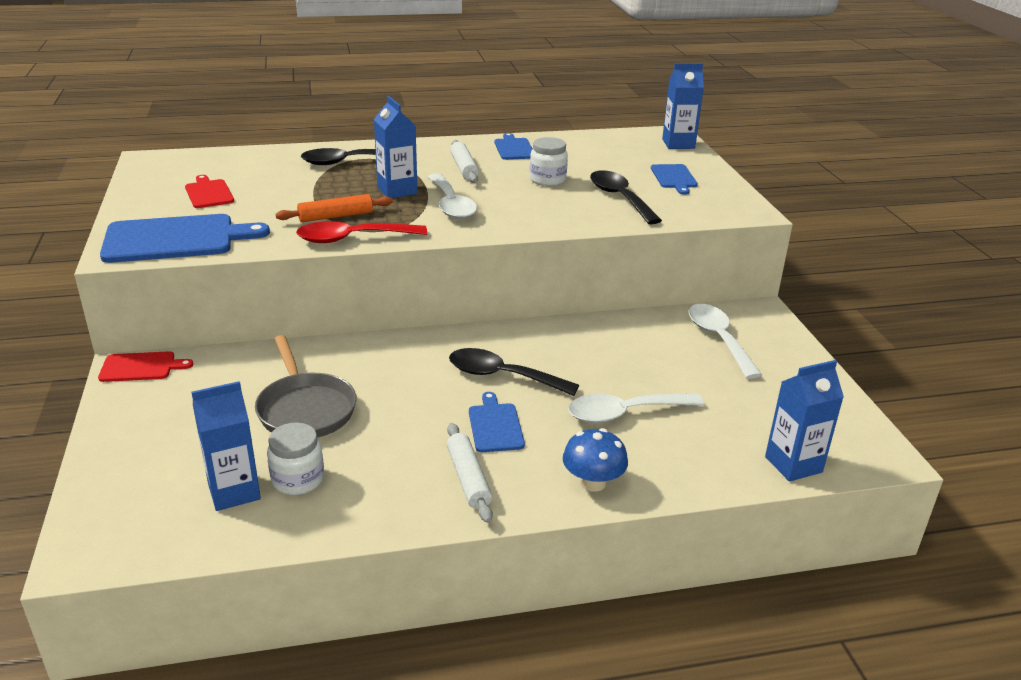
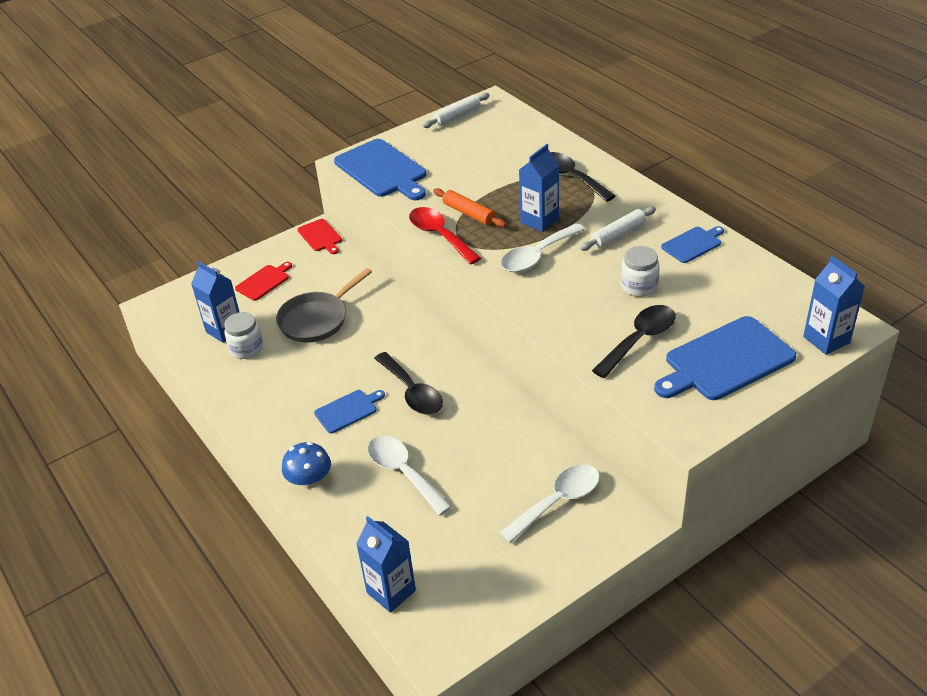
camera: 70 degrees right, 10 degrees up
(208, 193) = (459, 148): red cutting board -> red cutting board (264, 281)
(468, 478) = (283, 419): white rolling pin -> white rolling pin (457, 116)
(502, 376) = (412, 392): black spoon -> black spoon turned 150 degrees clockwise
(674, 178) = (725, 361): blue cutting board -> blue cutting board, size x1.89

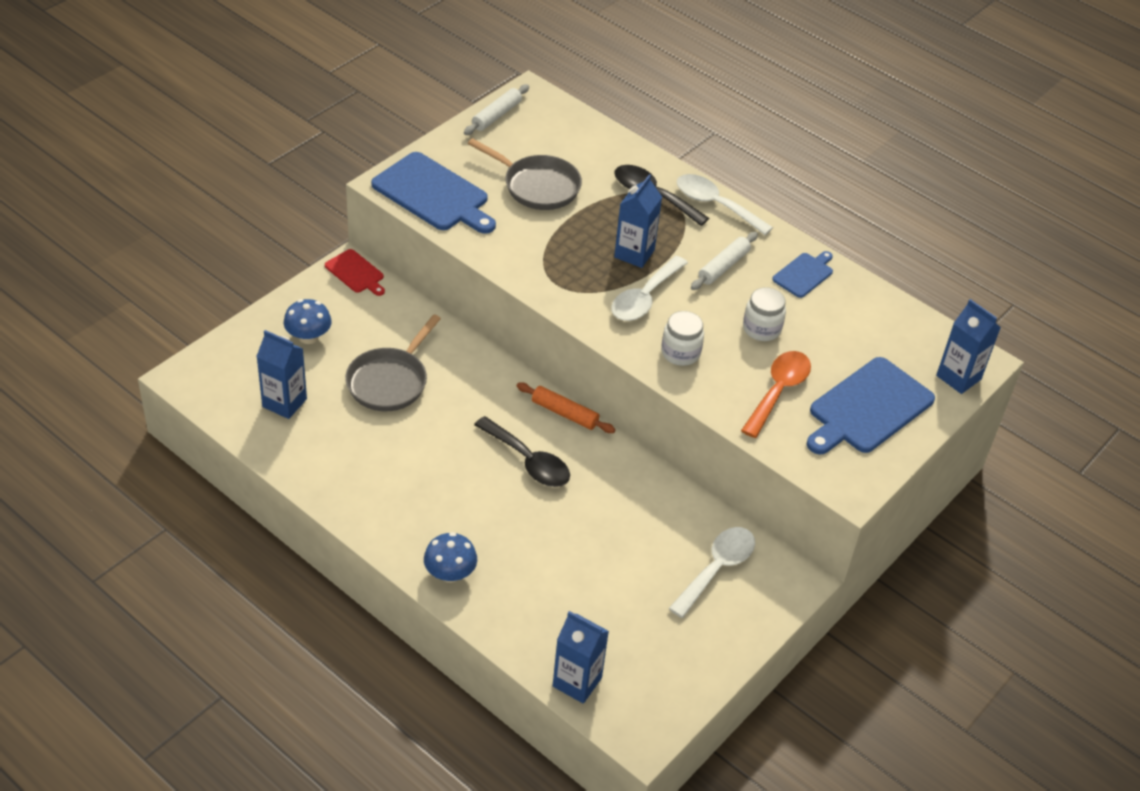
camera: 20 degrees left, 5 degrees up
(246, 349) = (320, 424): white jar -> white jar (680, 353)
(264, 281) = (308, 337): red cutting board -> blue mushroom
(348, 410) = (464, 489): blue cutting board -> none
(404, 473) = (549, 554): white spoon -> white spoon (716, 205)
(440, 235) = (529, 278): red spoon -> none
(469, 213) = (553, 248): orange rolling pin -> orange rolling pin (564, 413)
(472, 167) = (537, 186): none -> grey pan
(639, 340) = (778, 392): black spoon -> orange spoon

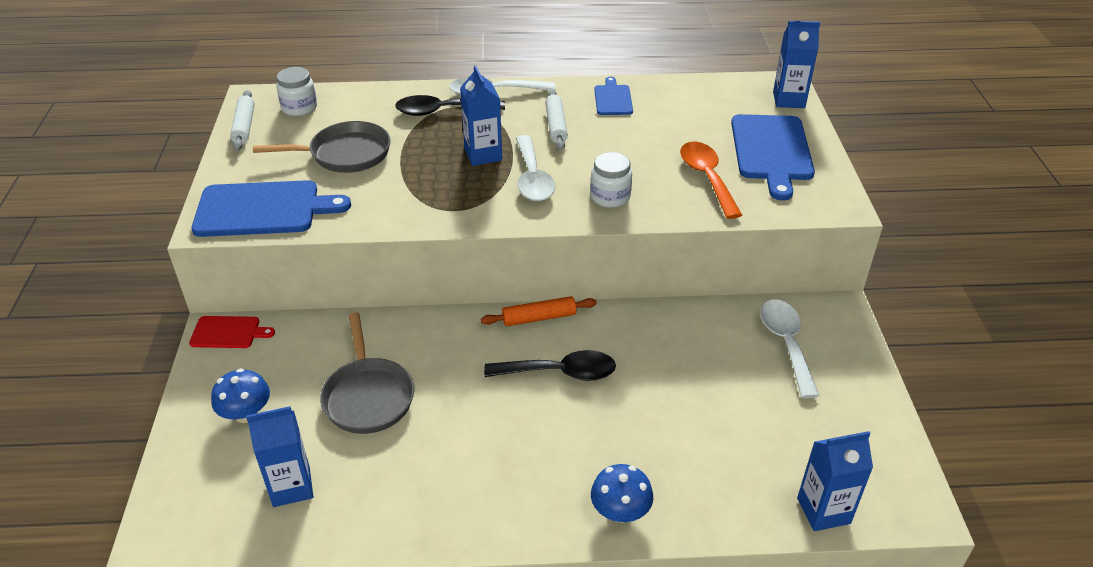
camera: 40 degrees left, 5 degrees down
(761, 329) = (637, 147): white jar -> white jar (299, 108)

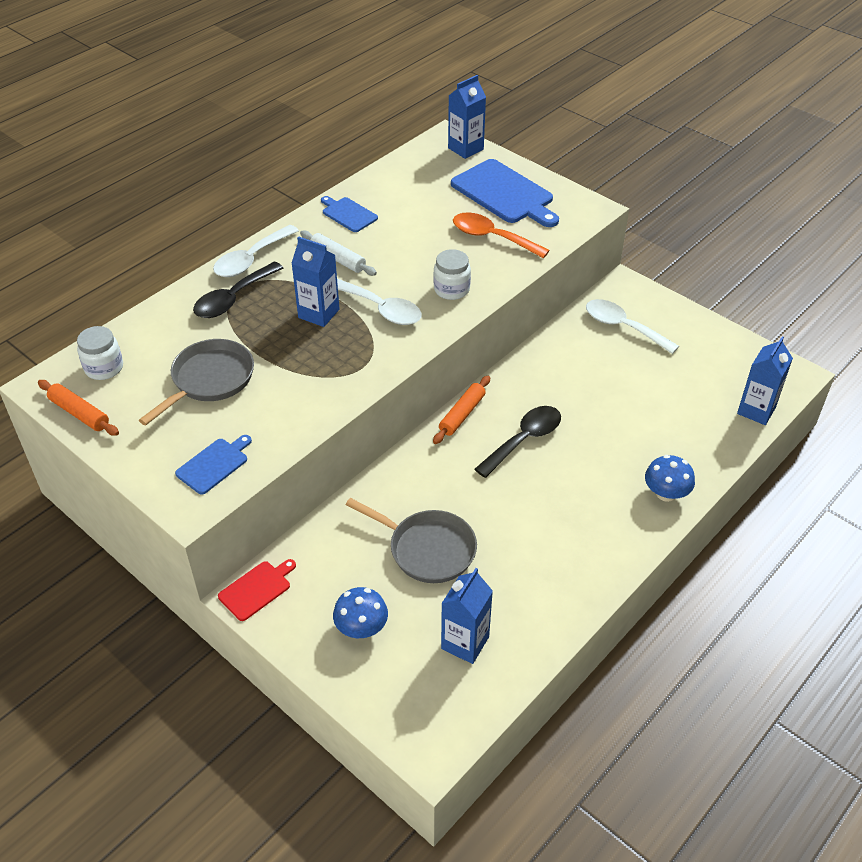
camera: 45 degrees left, 5 degrees up
(244, 126) = (80, 413): white rolling pin -> orange rolling pin
(263, 209) = (214, 464): blue cutting board -> blue cutting board, size x0.53

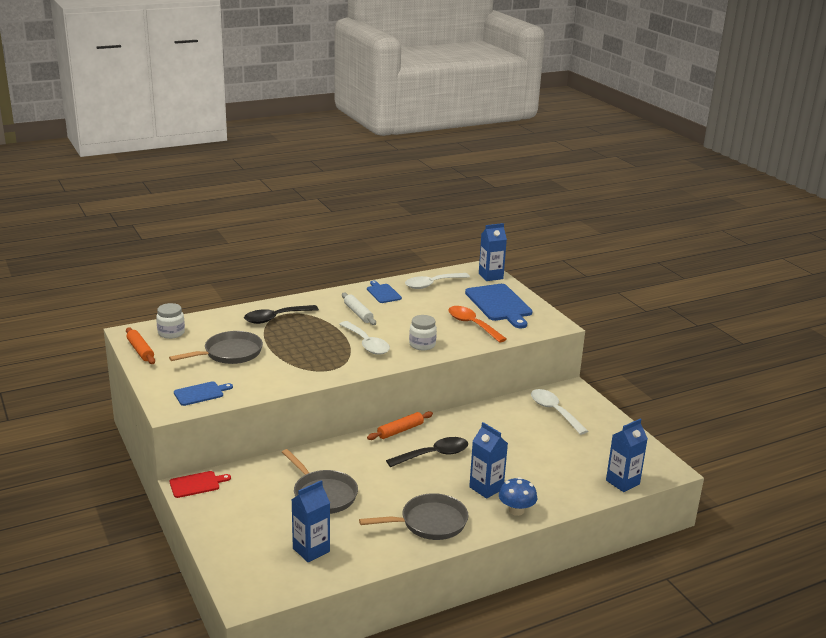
camera: 20 degrees right, 20 degrees down
(251, 259) = (302, 302): white spoon -> white spoon (432, 284)
(319, 313) = (324, 337): blue carton -> blue carton (486, 488)
(361, 628) = (248, 522): blue mushroom -> none
(579, 548) = (429, 523): none -> grey pan

